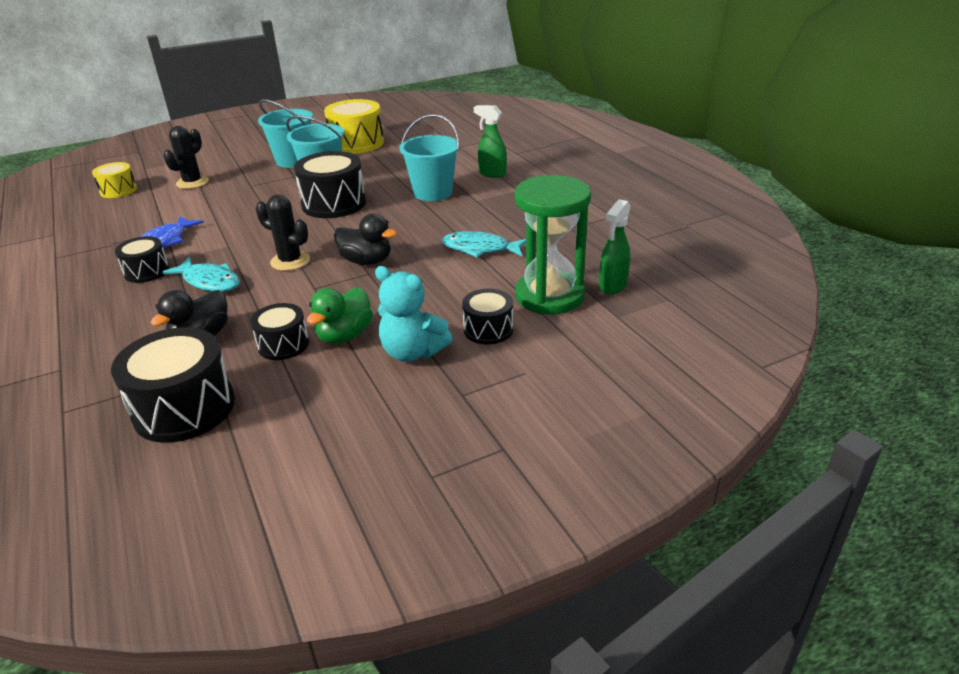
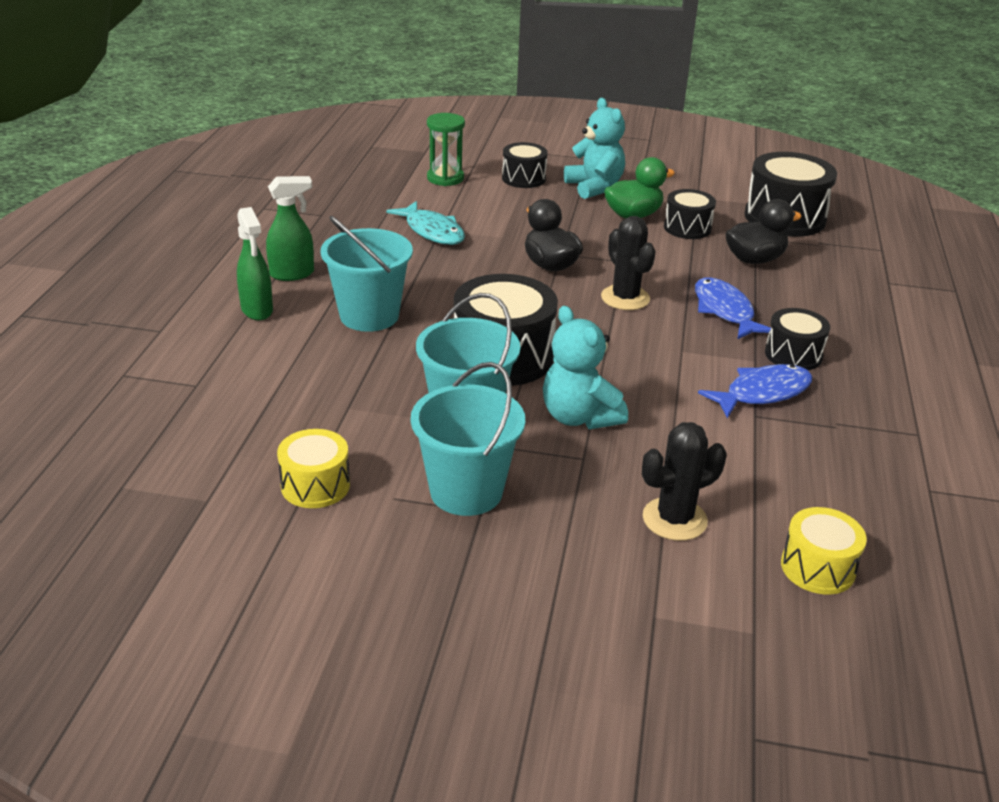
camera: 145 degrees left, 0 degrees up
(209, 281) = (725, 311): turquoise fish -> blue fish
(266, 197) = (579, 417): none -> turquoise teddy bear
(357, 143) = (315, 485): yellow drum -> yellow drum, size x0.58
(549, 296) = (445, 178): green hourglass -> green hourglass, size x0.57
(612, 286) = (389, 165): green spray bottle -> green spray bottle (292, 274)

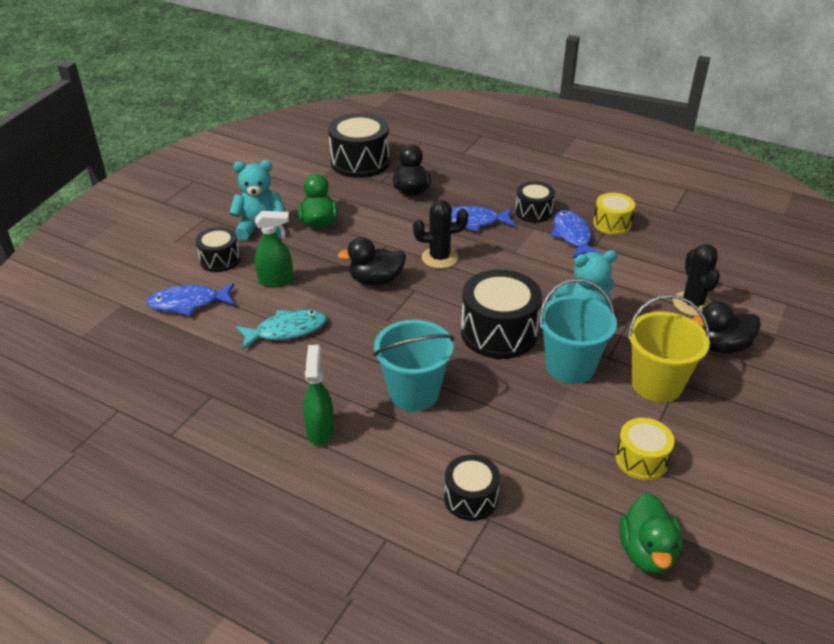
camera: 70 degrees left, 5 degrees up
(165, 498) = (647, 552): none -> green duck
(257, 310) = (376, 463): green spray bottle -> green spray bottle (276, 281)
(445, 178) = (188, 303): green hourglass -> blue fish
(466, 491) = (656, 384): turquoise bucket -> yellow bucket
(585, 552) = (721, 346): none -> black duck
(687, 228) = (352, 204): black drum -> black drum (471, 498)
(817, 568) = (736, 266): yellow drum -> yellow drum (612, 224)

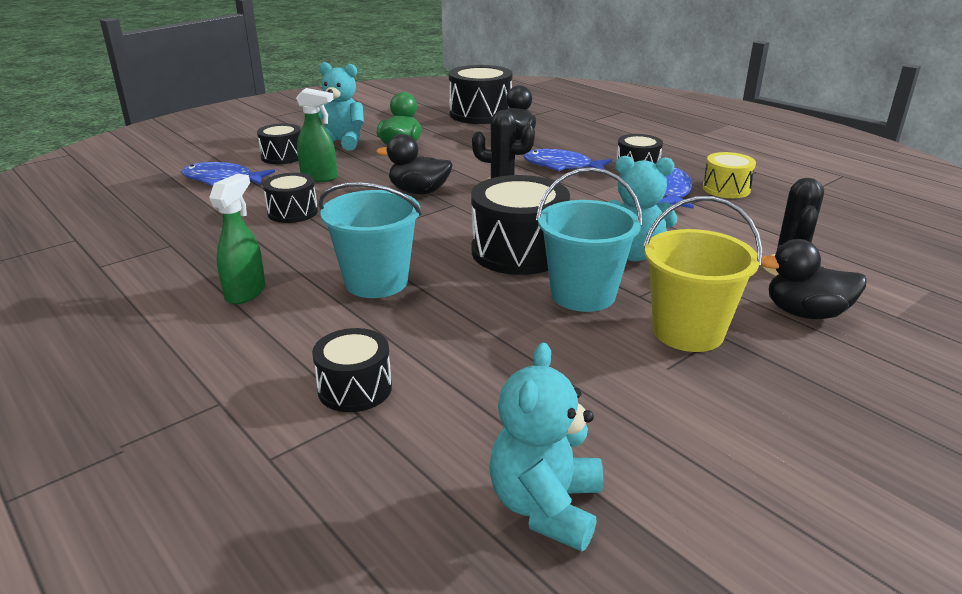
camera: 20 degrees right, 10 degrees down
(286, 330) = (292, 212): turquoise fish -> black drum
(641, 459) = (612, 402): yellow drum -> none
(647, 552) = (545, 506): green duck -> turquoise teddy bear

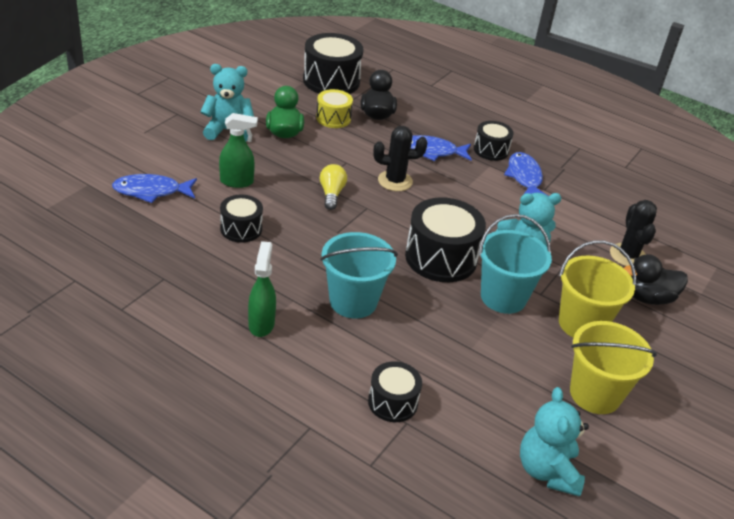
camera: 20 degrees left, 10 degrees up
(282, 156) = (185, 155): black drum -> none
(419, 192) = (331, 194): black duck -> yellow light bulb
(674, 415) = (595, 394): none -> yellow bucket
(726, 189) = (564, 171): yellow drum -> yellow drum (333, 118)

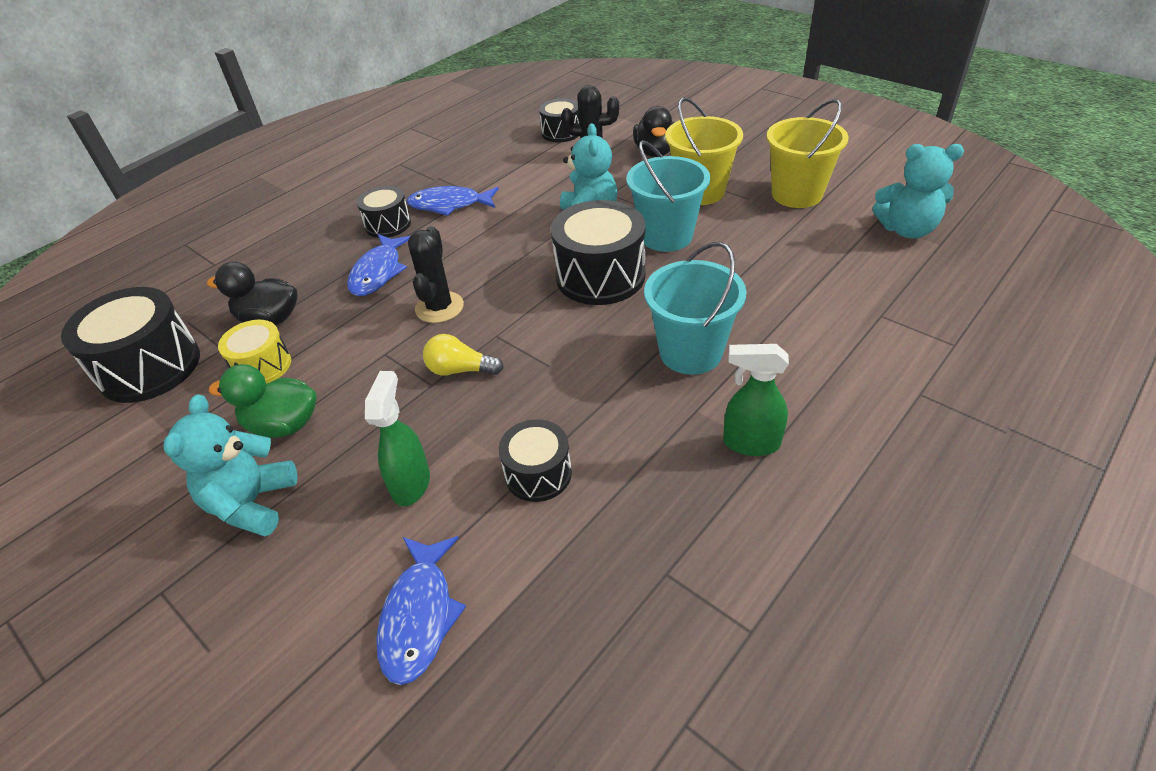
camera: 75 degrees left, 5 degrees up
(392, 402) = (855, 324): black drum -> black drum (561, 132)

